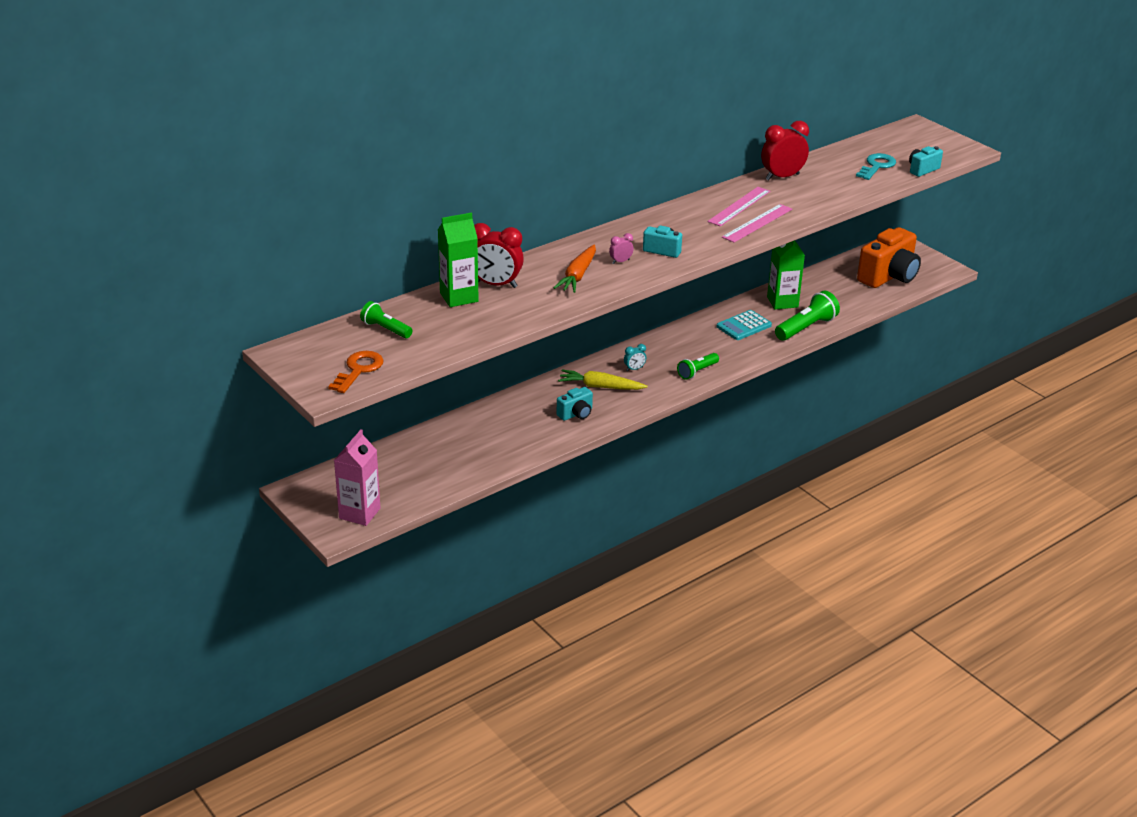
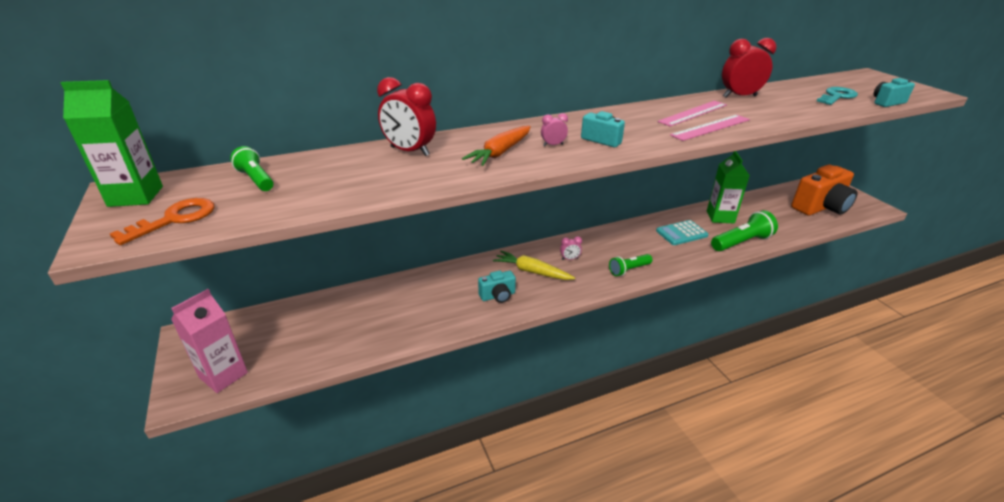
camera: 15 degrees right, 0 degrees up
(459, 297) = (362, 158): green carton -> green carton (136, 196)
(634, 369) = (569, 259): turquoise clock -> pink clock

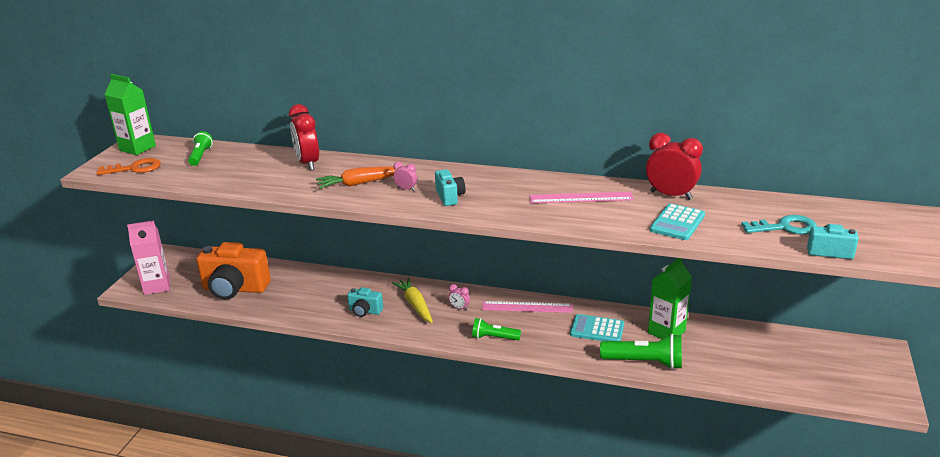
camera: 40 degrees right, 5 degrees down
(711, 127) = (563, 215): pink ruler -> pink ruler (527, 307)
(783, 111) = (677, 223): none -> turquoise calculator
(820, 207) = (812, 371): orange camera -> orange camera (235, 289)

